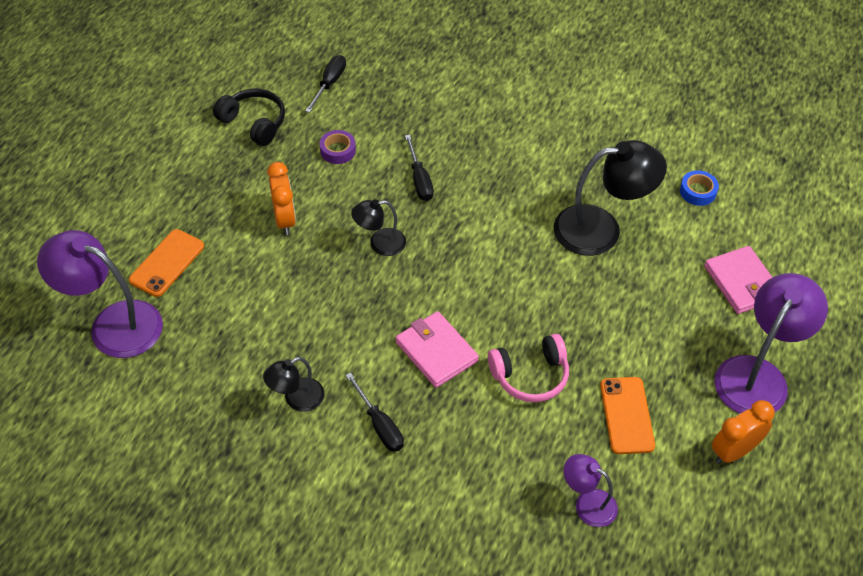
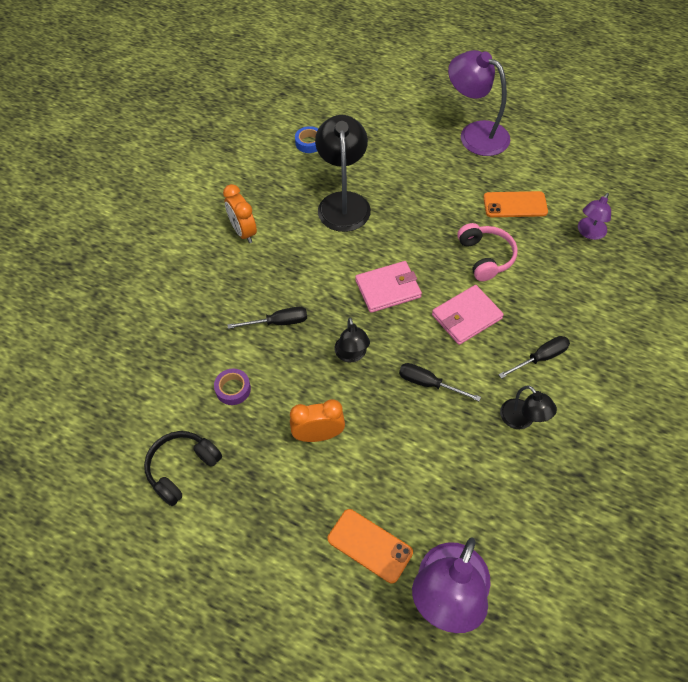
camera: 85 degrees left, 5 degrees up
(329, 83) = (138, 397): black screwdriver -> black screwdriver (428, 383)
(734, 451) = (537, 153): orange clock -> orange clock (243, 232)
(742, 282) = (397, 131): pink wallet -> pink wallet (388, 289)

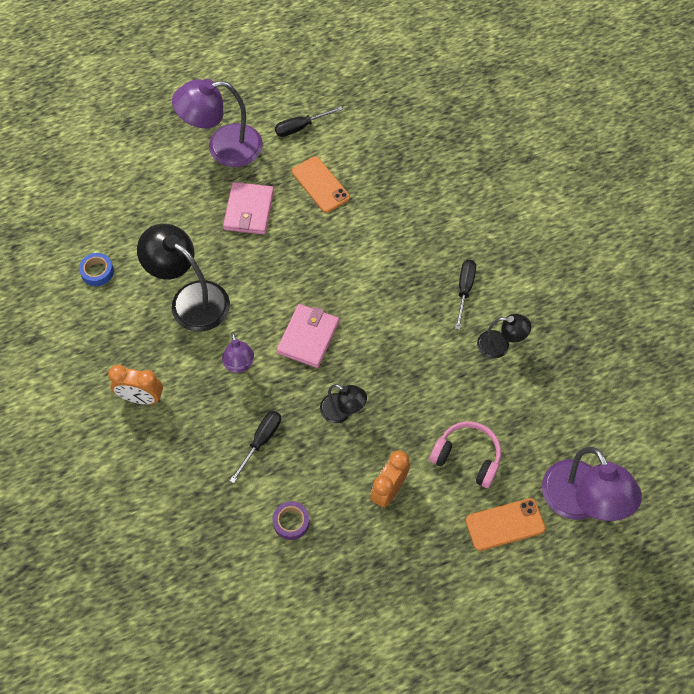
camera: 50 degrees left, 5 degrees up
(182, 469) = (328, 612): black headphones -> none
(428, 383) = (416, 380): black screwdriver -> black screwdriver (300, 127)
(466, 316) = (385, 306): pink wallet -> pink wallet (249, 210)
(485, 257) = (347, 247): pink headphones -> pink headphones (467, 457)
(515, 205) = (320, 185): orange phone -> orange phone turned 75 degrees counterclockwise
(589, 233) = (395, 162): purple lamp -> purple lamp (239, 365)

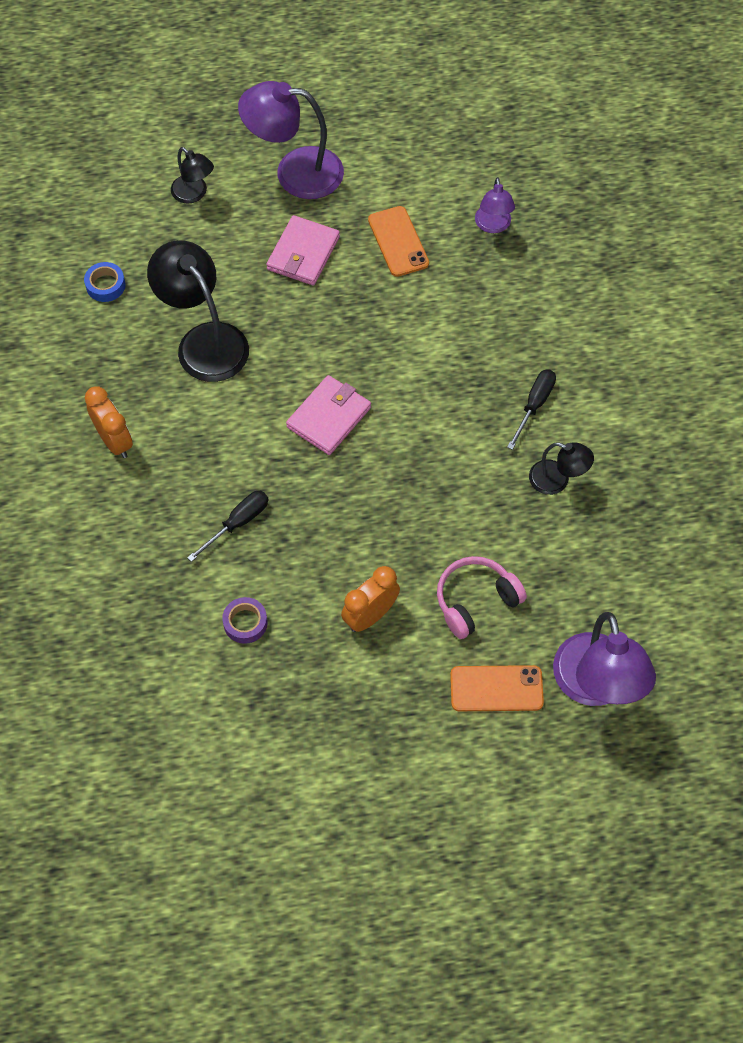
camera: 15 degrees right, 0 degrees up
(141, 398) = (114, 441): orange clock -> orange clock turned 150 degrees counterclockwise
(239, 365) = (239, 430): purple lamp -> purple lamp (493, 225)
(300, 127) = (395, 168): black screwdriver -> none
(342, 412) = (343, 513): black lamp -> black lamp (194, 194)
(467, 457) = (475, 601): pink headphones -> pink headphones turned 75 degrees counterclockwise

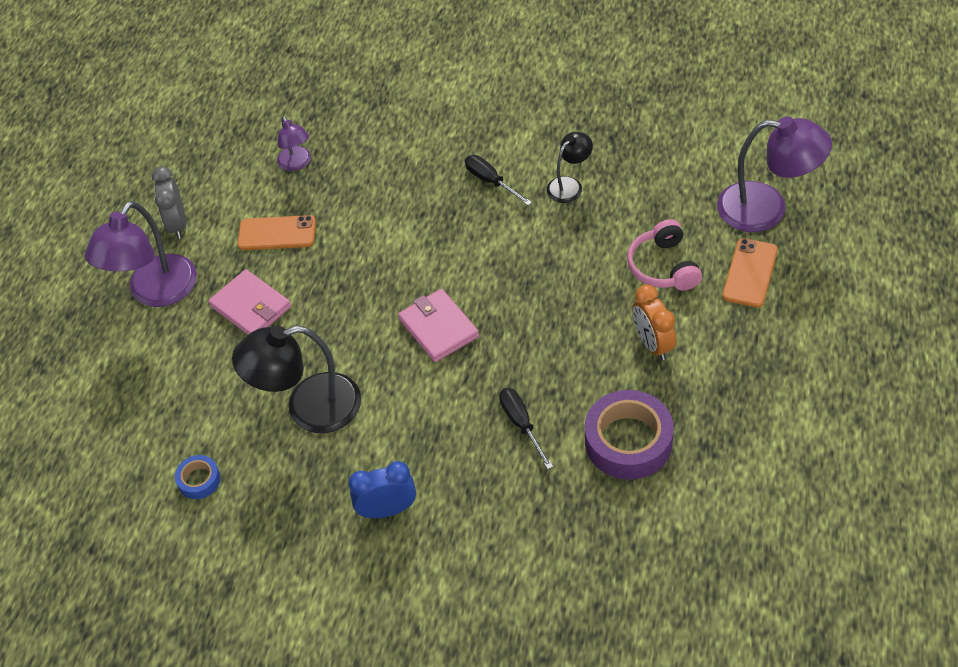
camera: 65 degrees left, 10 degrees down
(114, 441) = (387, 510): orange clock -> blue clock
(194, 194) = (132, 379): black lamp -> none
(245, 623) = (628, 441): purple tape -> purple tape, size x2.02
(380, 157) = (177, 224): none -> grey clock
(493, 225) = (297, 164): purple lamp -> purple lamp turned 45 degrees clockwise

